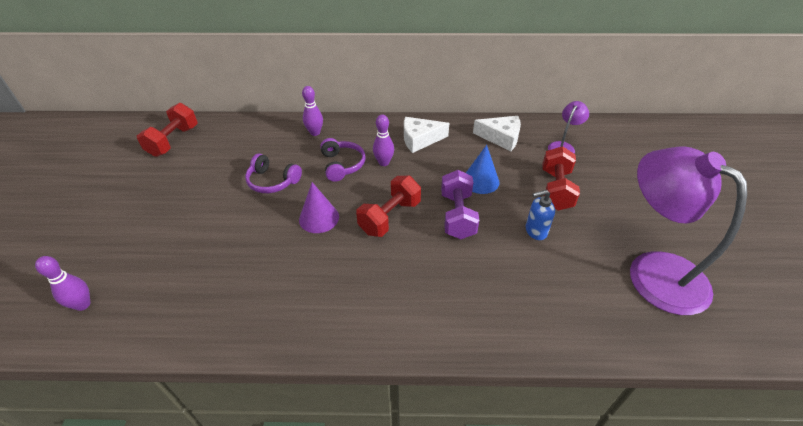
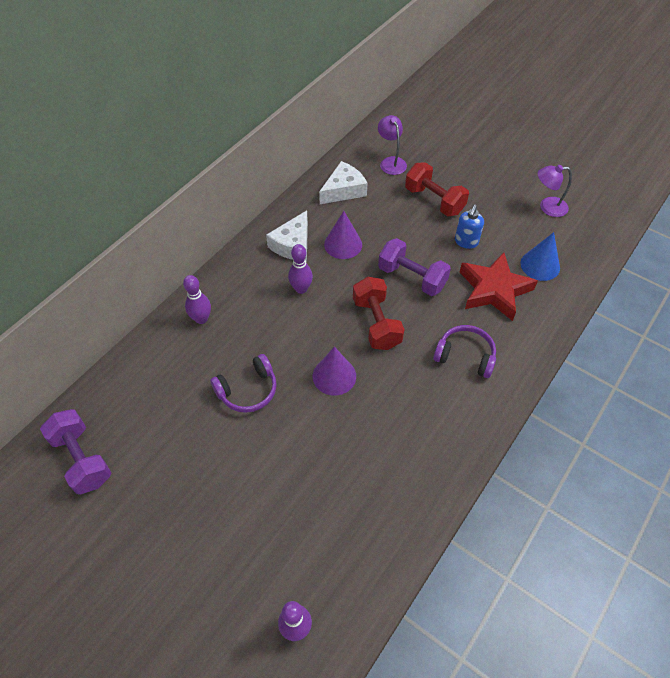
camera: 55 degrees left, 10 degrees up
(173, 141) = (82, 459): red dumbbell -> purple dumbbell
(342, 165) = (275, 322): purple headphones -> purple headphones (465, 356)
(448, 162) = (343, 244): none -> purple cone
(480, 181) = (384, 238): blue cone -> blue cone (540, 265)
(502, 276) = (494, 290): none -> red star
(653, 271) = (547, 207): purple lamp -> purple lamp, size x0.45

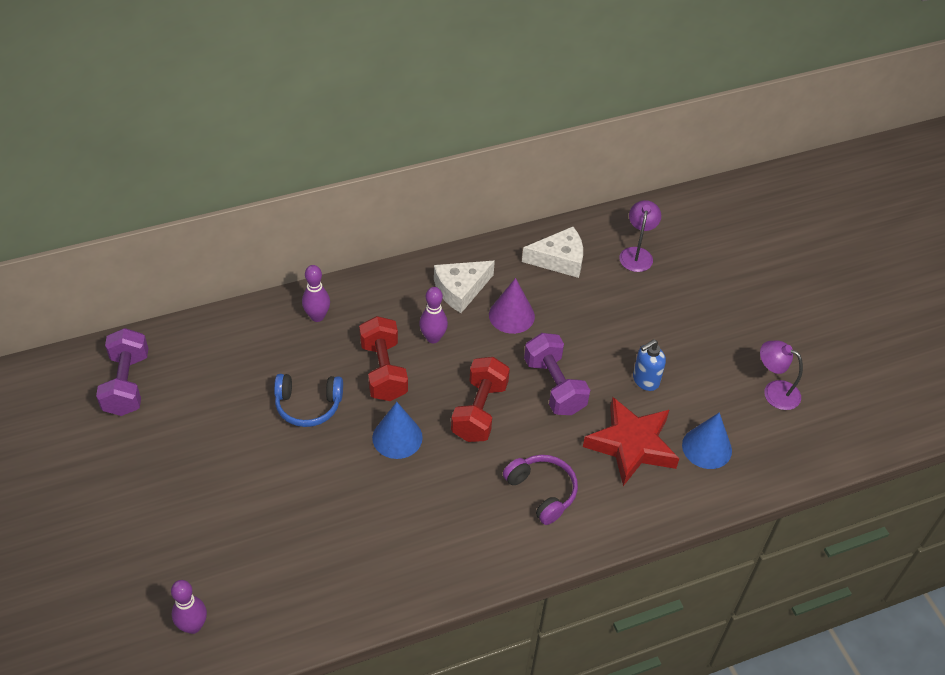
camera: 30 degrees right, 5 degrees down
(248, 390) = (308, 405): purple headphones -> blue headphones
(334, 376) = (397, 437): purple cone -> blue cone
(434, 200) = (648, 319): red dumbbell -> red dumbbell (383, 371)

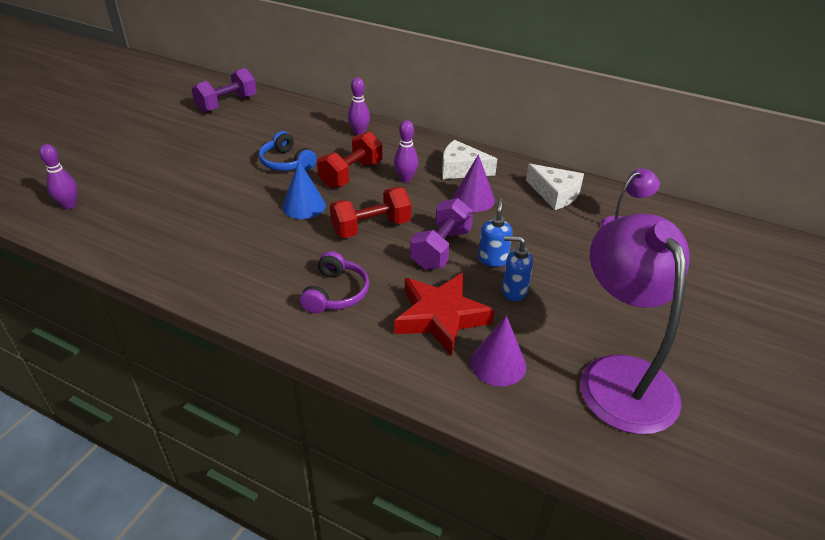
camera: 50 degrees right, 10 degrees down
(598, 364) = (492, 259): none -> blue soap dispenser
(707, 447) = (498, 364): blue cone -> purple cone
(774, 391) = (620, 376): purple lamp -> purple lamp, size x2.21

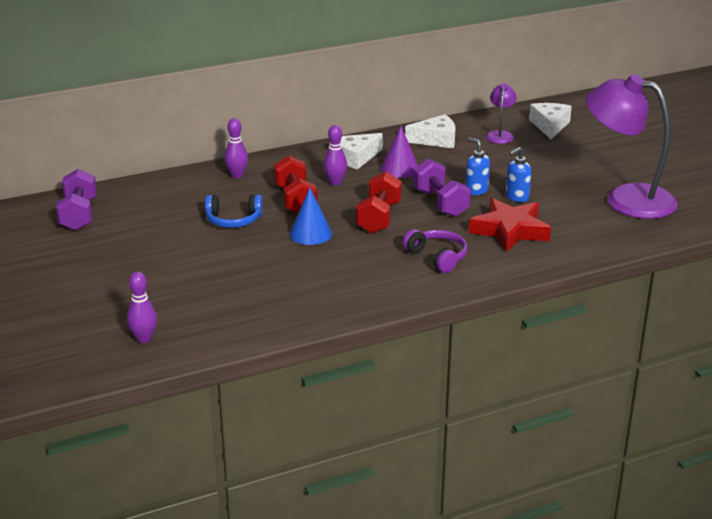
camera: 50 degrees left, 10 degrees down
(498, 364) = (574, 229): purple cone -> none
(692, 246) = (550, 126): none -> white cheese

